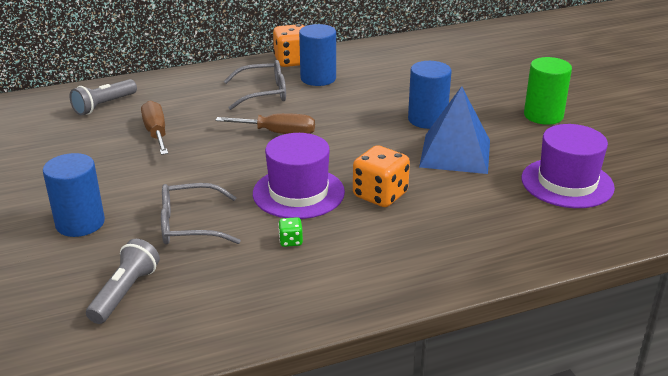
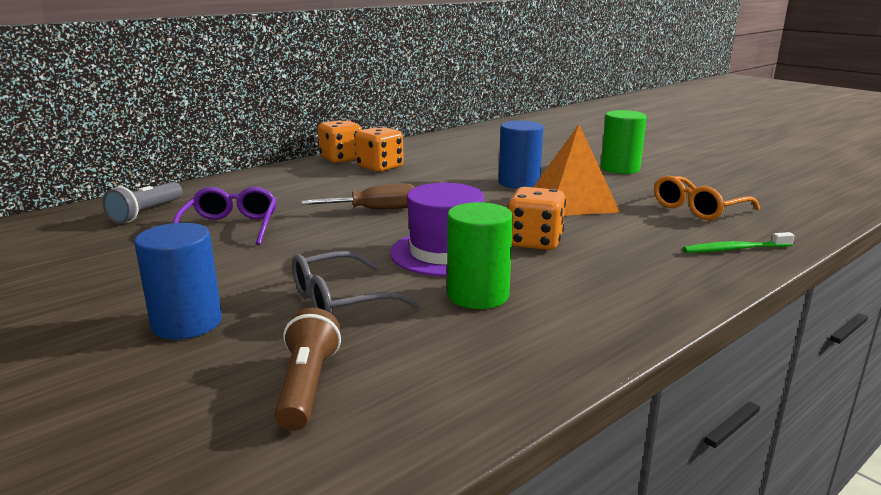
camera: 20 degrees left, 10 degrees down
(125, 292) = (307, 386): grey flashlight -> brown flashlight
(156, 133) = (230, 227): brown screwdriver -> purple glasses
(263, 93) = (331, 183): grey glasses -> none
(291, 241) = (478, 295): green dice -> green cylinder
(318, 78) = (380, 167): blue cylinder -> orange dice
(455, 153) = (572, 202): blue pyramid -> orange pyramid
(549, 238) = (734, 249): none -> green toothbrush
(567, 183) = (698, 209): purple hat -> orange glasses

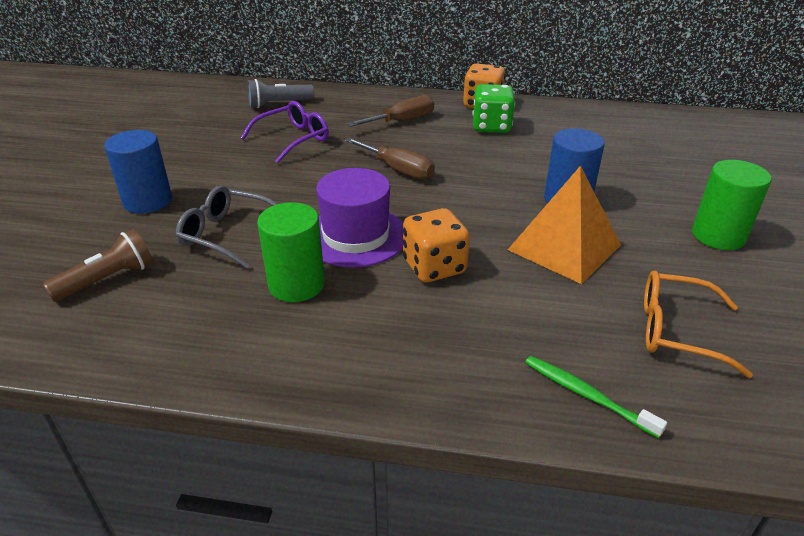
camera: 50 degrees right, 15 degrees up
(302, 186) = (402, 121): none -> brown screwdriver
(380, 167) = (491, 127): orange dice -> green dice

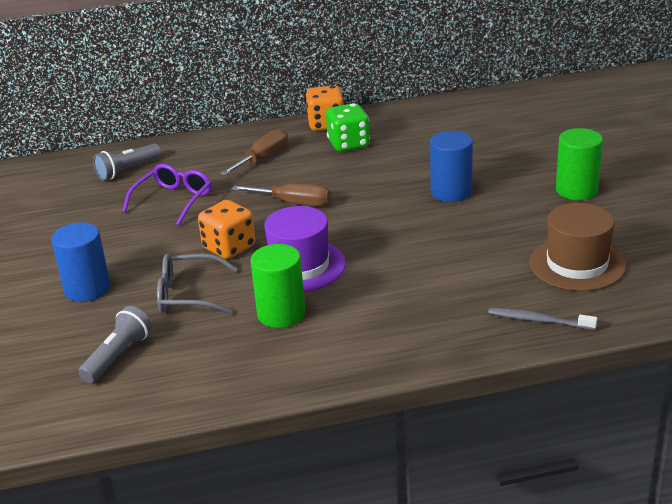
camera: 20 degrees left, 5 degrees down
(108, 279) = (118, 356): brown flashlight -> grey flashlight
(434, 267) = (380, 271): orange dice -> orange dice (229, 248)
(564, 247) = (469, 229): orange pyramid -> none
(586, 395) = (538, 320): green toothbrush -> grey toothbrush
(676, 331) = (577, 264): orange glasses -> brown hat

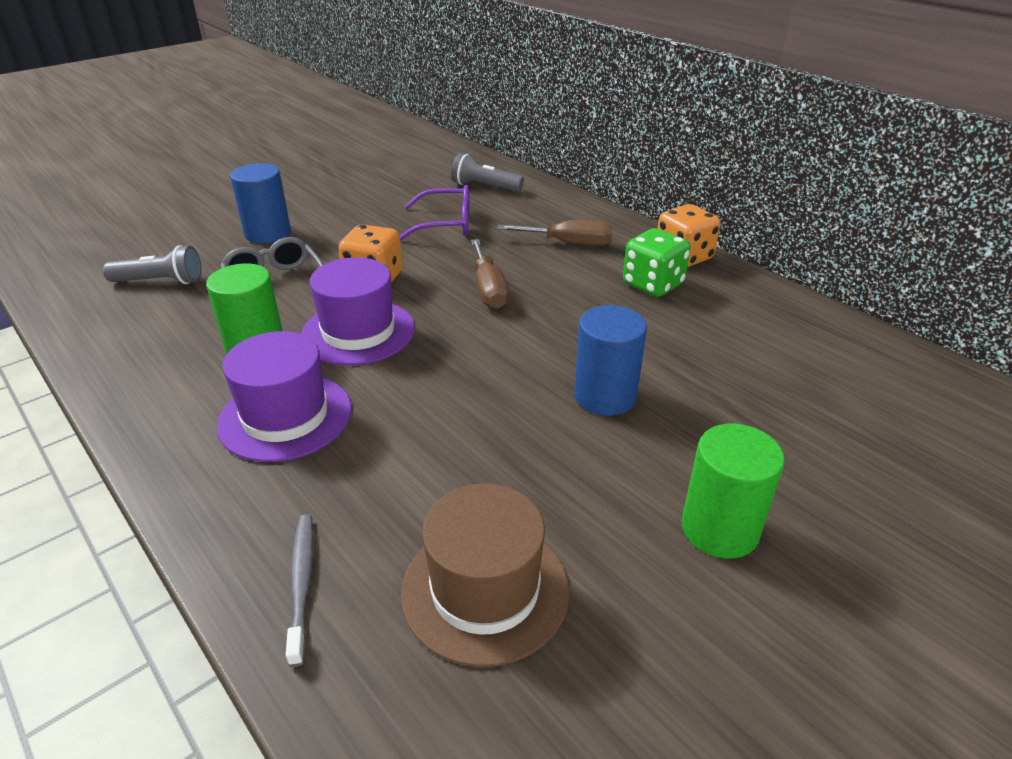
camera: 60 degrees right, 5 degrees up
(379, 309) = (285, 416): none -> purple hat

